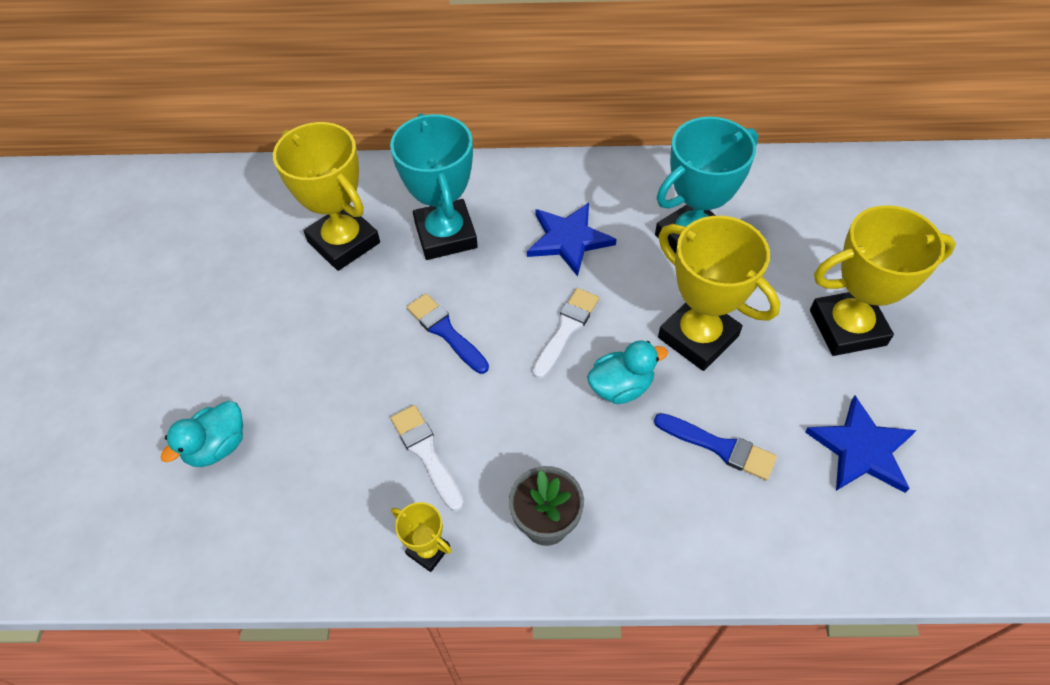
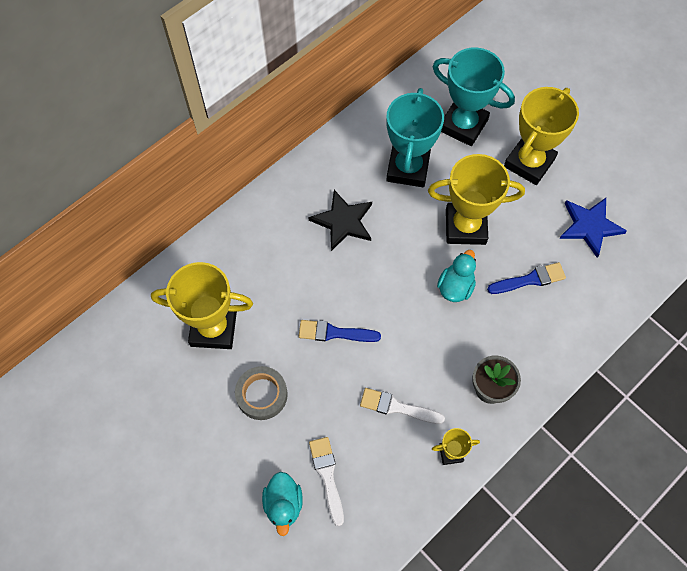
camera: 45 degrees left, 10 degrees up
(316, 331) = (262, 395): none -> grey tape
(445, 235) = (270, 274): turquoise trophy -> turquoise trophy (463, 125)
(566, 329) = (396, 277): white brush -> white brush (327, 476)
(568, 240) = (343, 221): blue star -> black star

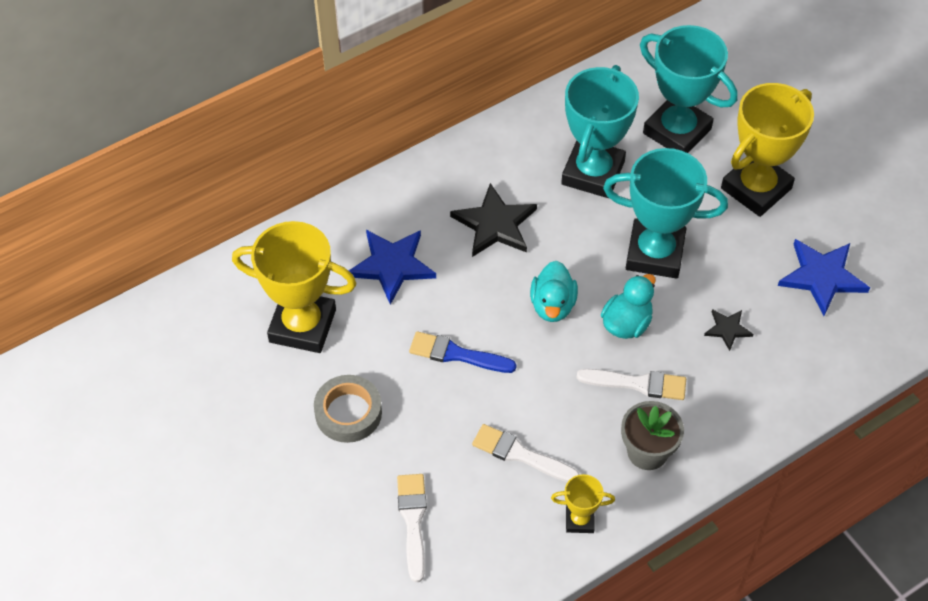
camera: 10 degrees right, 10 degrees down
(272, 267) = (392, 265): none -> blue star
(283, 504) = (350, 545): turquoise duck -> turquoise duck (552, 305)
(465, 226) = (655, 253): yellow trophy -> turquoise trophy
(473, 334) = (637, 384): none -> white brush
(530, 279) = (727, 329): blue brush -> black star

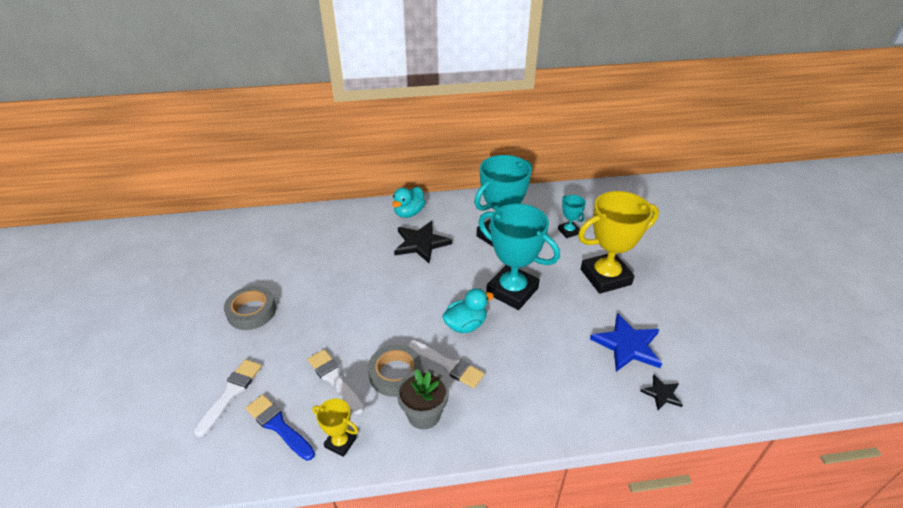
camera: 25 degrees right, 15 degrees down
(302, 326) = (269, 257): yellow trophy -> none
(392, 265) = (344, 244): blue star -> none
(456, 354) = (343, 303): blue brush -> blue brush (278, 426)
(552, 305) = (424, 297): turquoise duck -> turquoise duck (409, 213)
(585, 419) = (395, 374): none -> grey tape
(677, 131) = (568, 231): turquoise trophy -> turquoise trophy, size x0.47
(727, 329) = (536, 354): black star -> black star (661, 394)

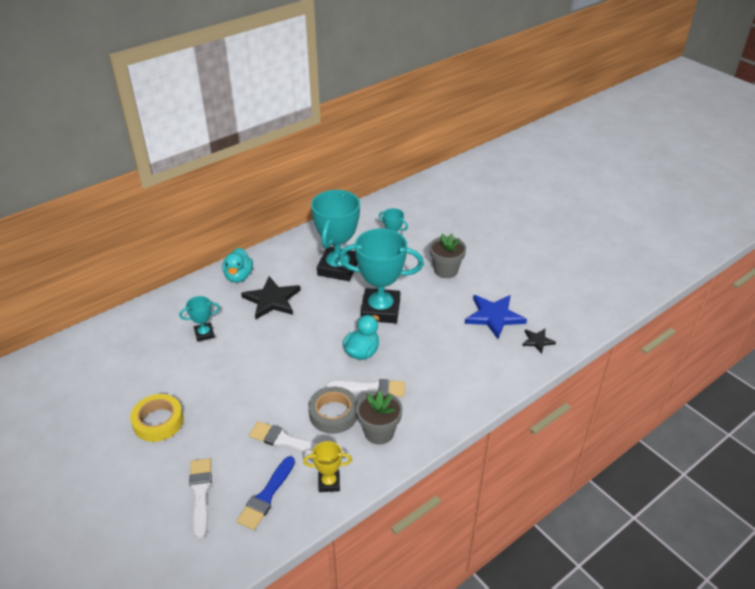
camera: 30 degrees left, 0 degrees up
(251, 312) = (158, 421): grey tape -> yellow tape
(278, 426) = (266, 496): blue brush -> blue brush turned 75 degrees counterclockwise
(344, 251) = (204, 334): none -> turquoise trophy
(605, 277) = (446, 270): yellow trophy -> grey flower pot

